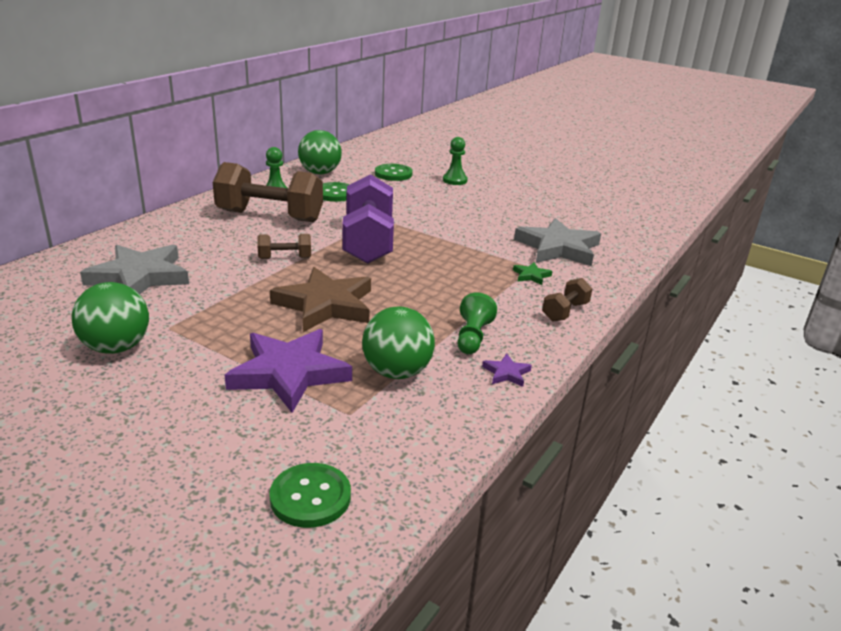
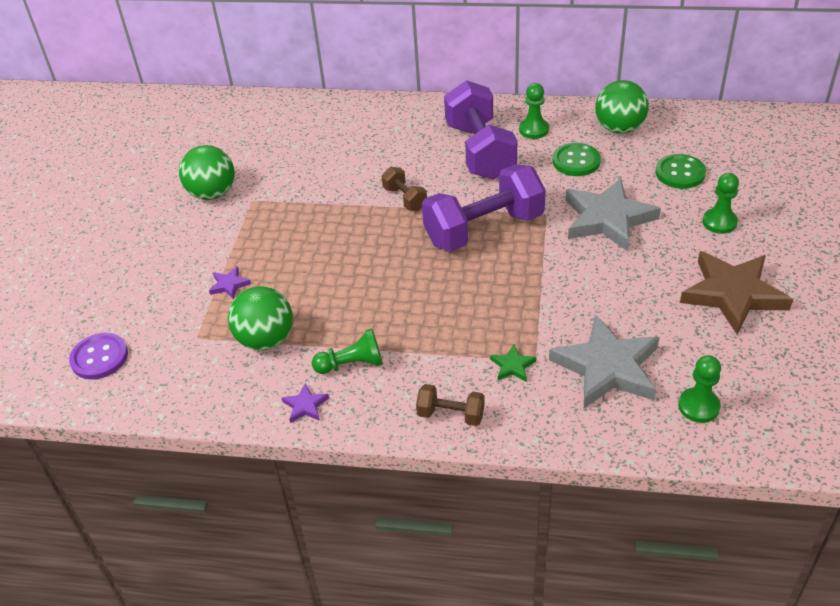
camera: 70 degrees right, 15 degrees up
(140, 277) = (312, 149): grey star -> grey star (608, 219)
(270, 216) = (480, 151): brown dumbbell -> purple dumbbell
(289, 373) = (229, 285): purple star -> purple star, size x0.42
(310, 497) = (99, 357): green button -> purple button
(325, 305) = (342, 257): brown star -> brown star (732, 294)
(612, 235) = (698, 406): none -> green pawn

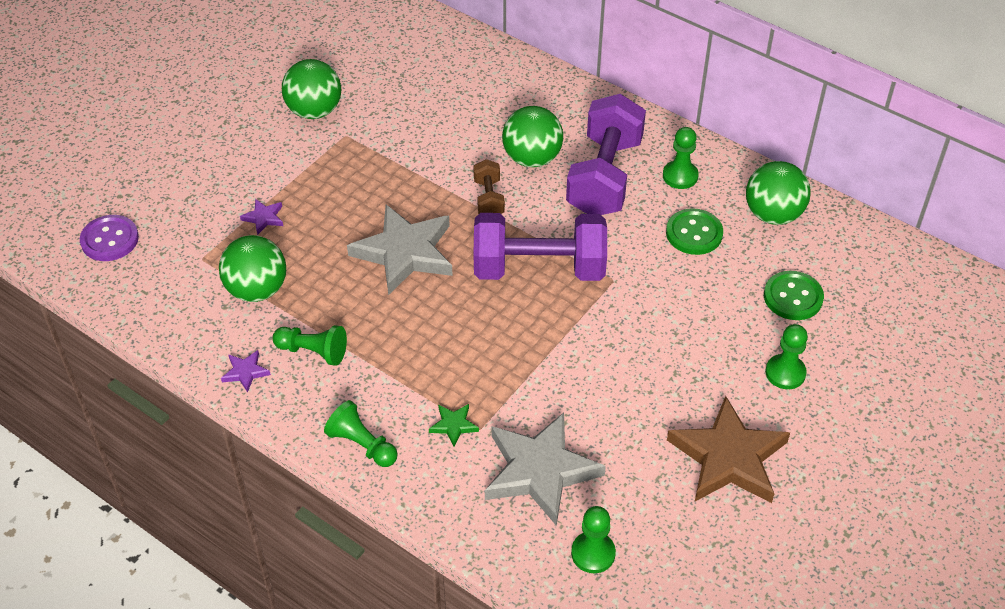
camera: 25 degrees right, 5 degrees up
(415, 160) = (532, 158): none -> green ball
(451, 414) = (362, 444): brown dumbbell -> green pawn
(608, 219) = (672, 315): grey star -> grey star (405, 253)

